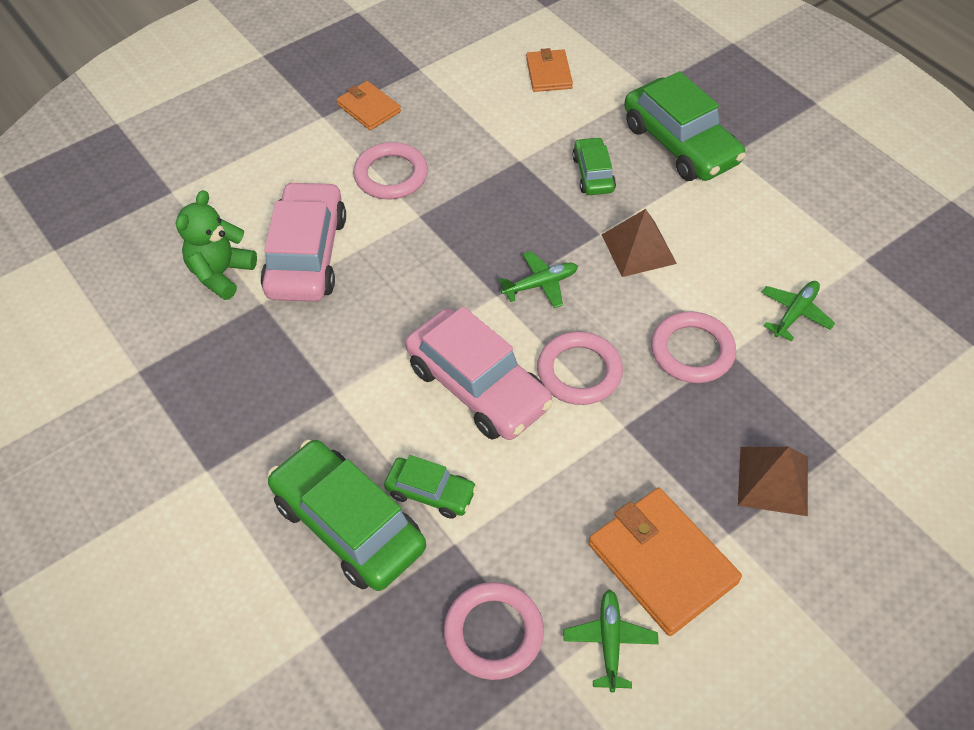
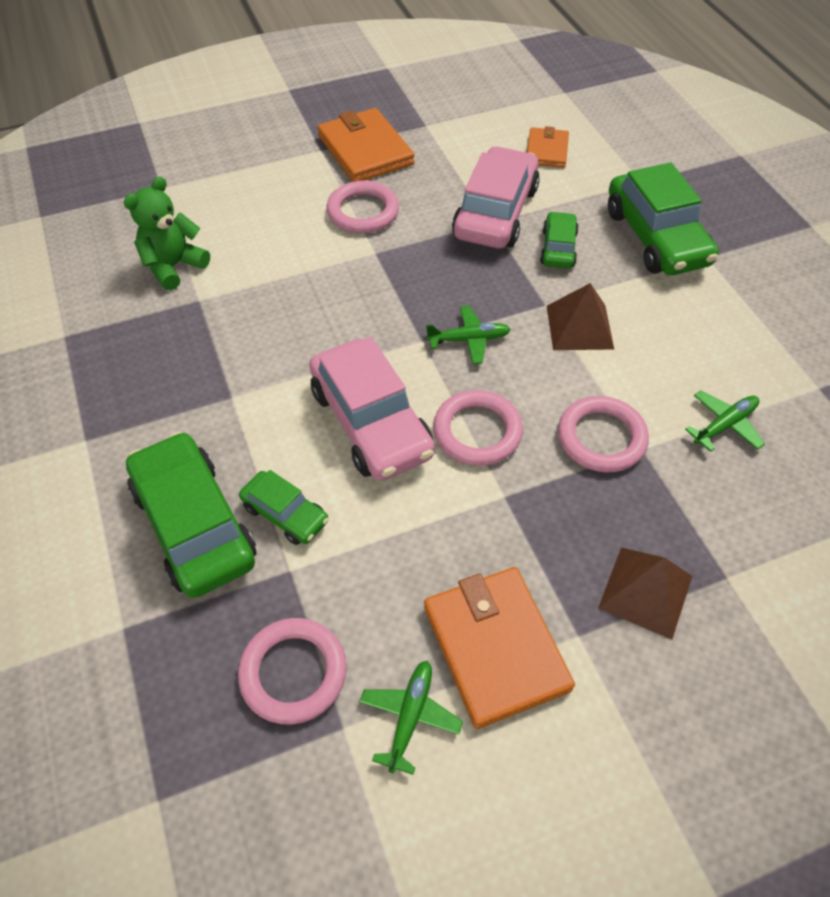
camera: 15 degrees right, 0 degrees up
(306, 255) = (257, 266): pink car -> pink car (495, 212)
(369, 108) = (365, 150): orange wallet -> orange wallet, size x1.71

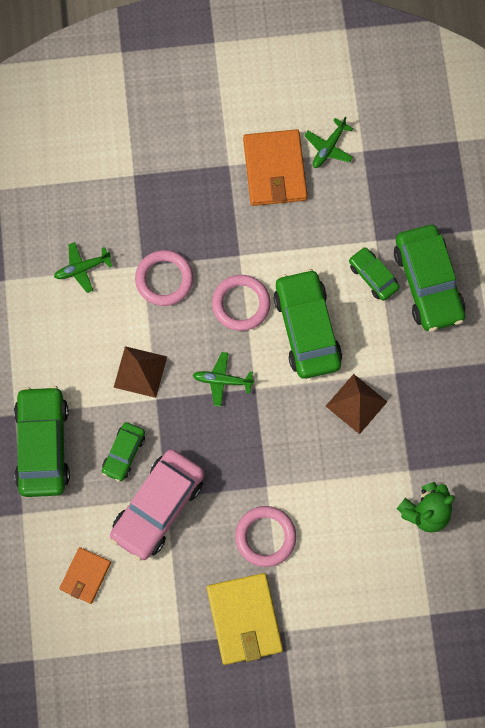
camera: 165 degrees left, 20 degrees up
(293, 673) = (383, 183): pink ring -> none
(365, 150) = (244, 619): orange wallet -> yellow wallet
(371, 422) = (307, 328): pink car -> green car
(645, 592) = (182, 178): brown pyramid -> brown pyramid (356, 403)

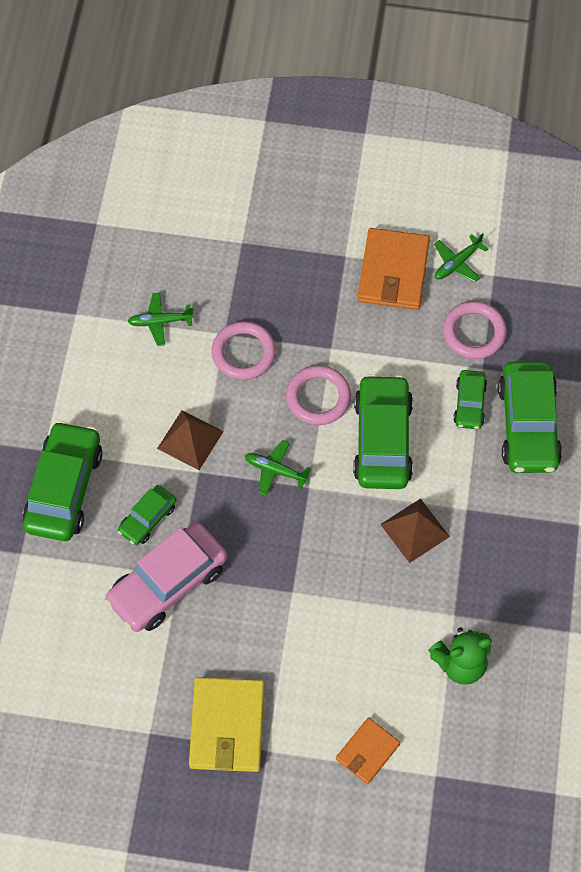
camera: 15 degrees right, 10 degrees down
(85, 576) = (68, 635): orange wallet -> orange wallet (367, 751)
(265, 537) = (275, 644): pink ring -> pink ring (474, 332)
(373, 276) = (469, 404): green car -> green car turned 150 degrees counterclockwise

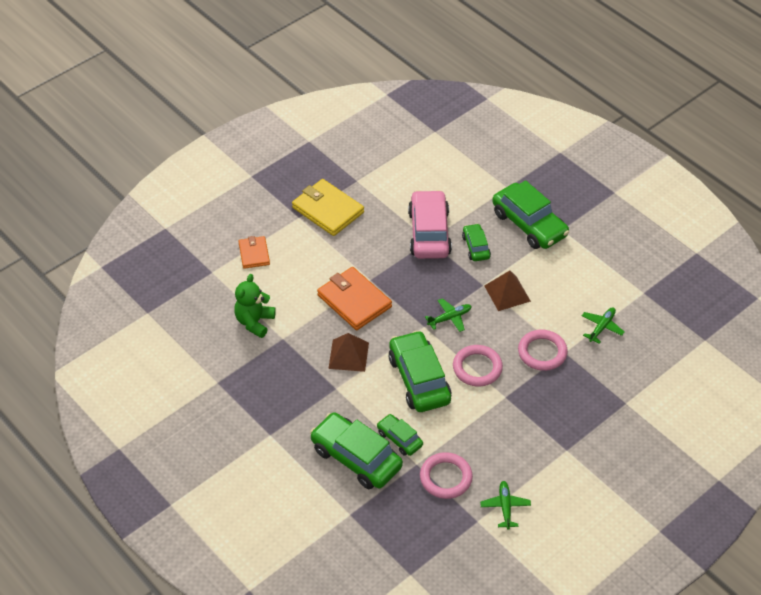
camera: 130 degrees right, 15 degrees down
(382, 440) = (419, 379): green car -> green car turned 150 degrees counterclockwise
(393, 272) = (531, 467): orange wallet -> orange wallet (354, 301)

